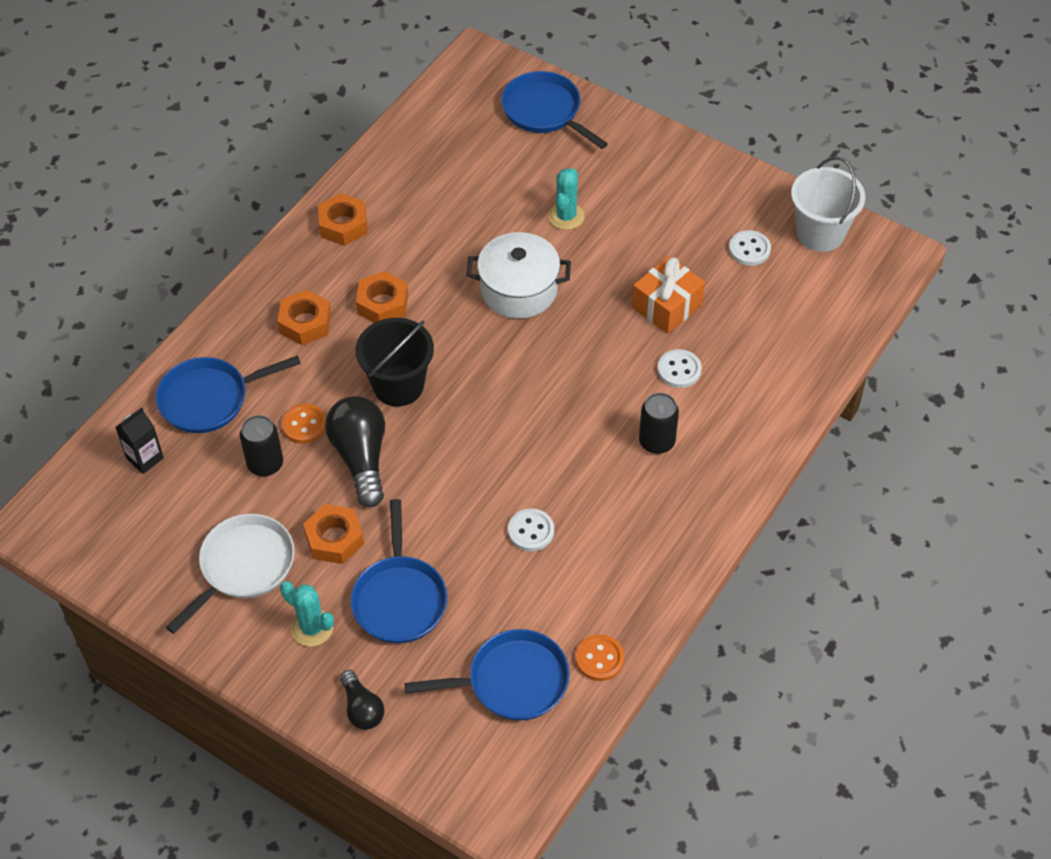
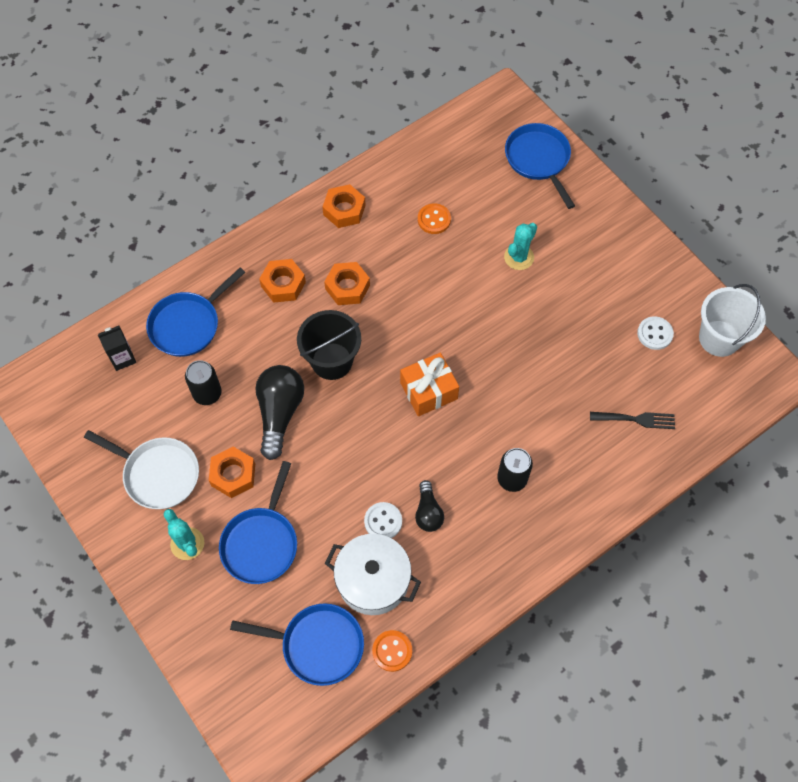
camera: 20 degrees right, 10 degrees up
(209, 399) = (188, 324): blue pan -> blue pan turned 45 degrees counterclockwise
(243, 567) = (158, 474): white pan -> white pan turned 60 degrees clockwise
(304, 425) = (248, 370): orange button -> orange button (434, 219)
(362, 708) = (197, 625): black light bulb -> black light bulb (428, 512)
(519, 289) = (456, 309): white pot -> white pot (373, 580)
(667, 306) = (567, 362): orange gift -> orange gift (428, 391)
(679, 370) = (555, 422): white button -> none
(767, 340) = (636, 419): none -> black fork

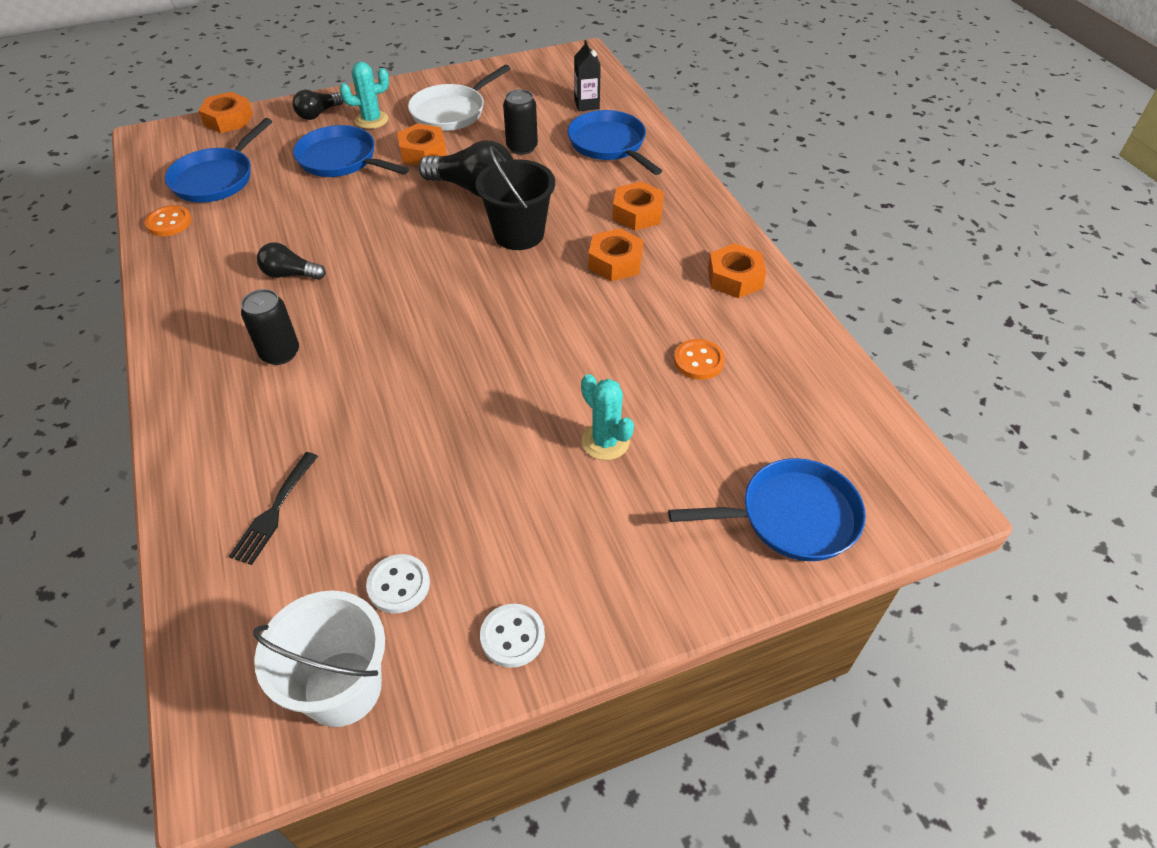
camera: 105 degrees right, 15 degrees down
(186, 602) = (318, 114): none -> black light bulb
(214, 690) = (228, 119): none -> orange nut
(373, 580) = (248, 222): white pot -> none
(383, 521) = (304, 239): white button -> white button (512, 636)
(428, 391) = (439, 304): orange gift -> none

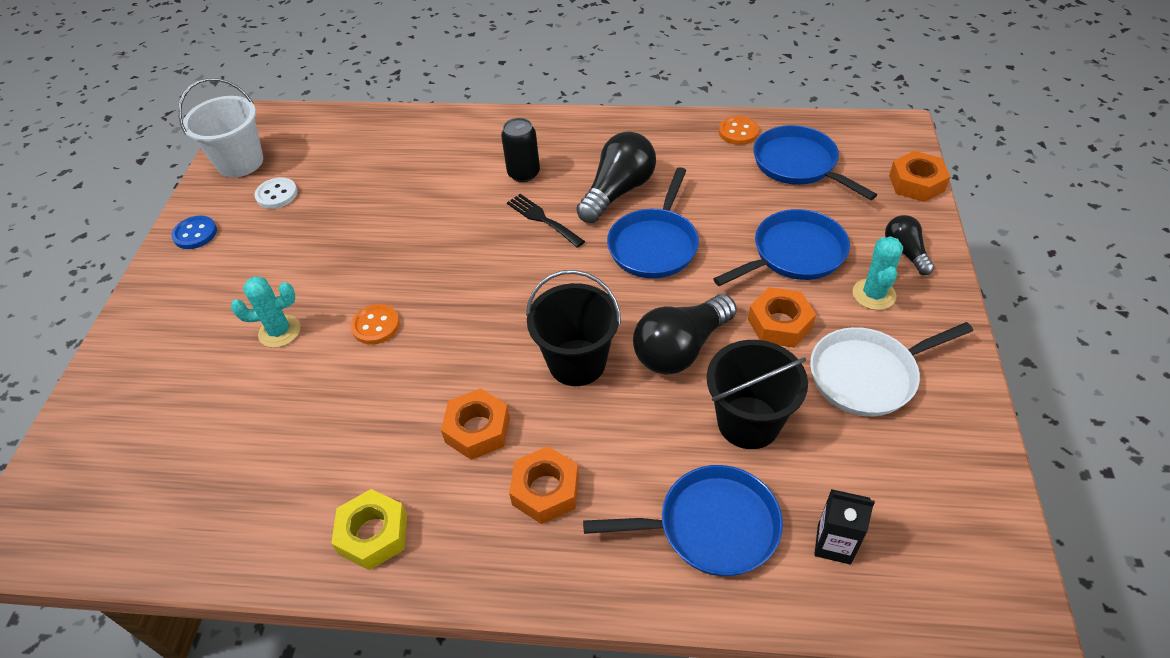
camera: 120 degrees right, 0 degrees up
(274, 512) = (379, 153): black fork -> black fork (542, 219)
(290, 274) = (618, 191): black light bulb -> black light bulb, size x1.75
(451, 112) = (868, 375): white pan -> white pan turned 90 degrees counterclockwise
(512, 636) = (195, 234): white button -> blue button
(522, 147) = (748, 422): black can -> black bucket
(698, 361) = (298, 437): orange button -> orange button (376, 326)
(734, 278) = (373, 534): orange nut -> yellow nut
(791, 517) = (109, 419): blue pan -> blue pan (654, 245)

